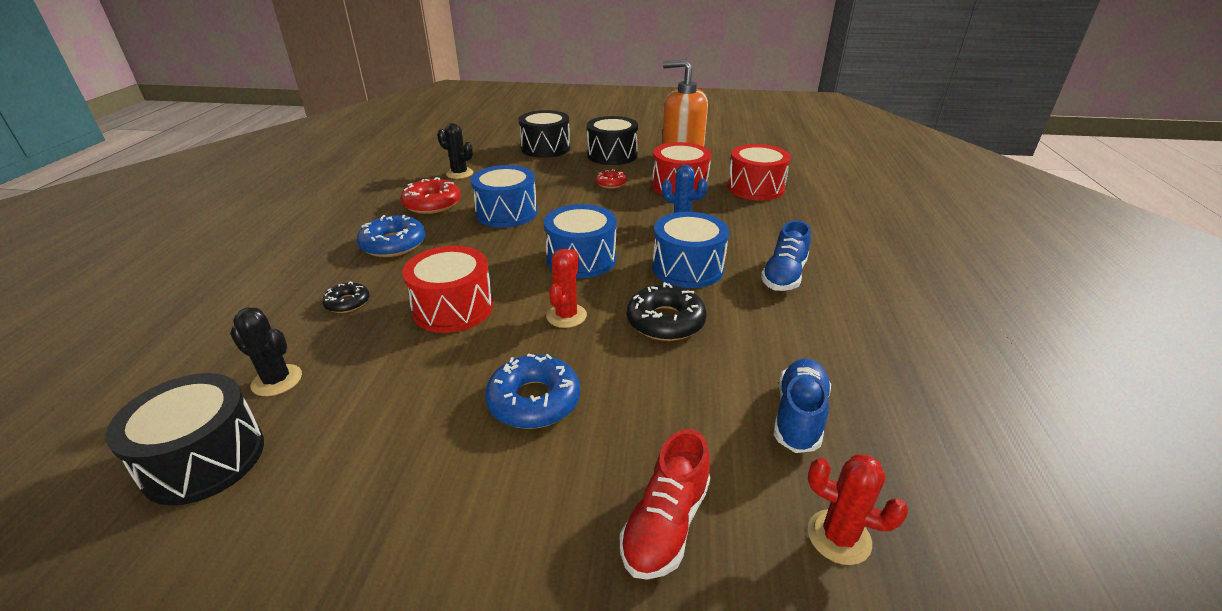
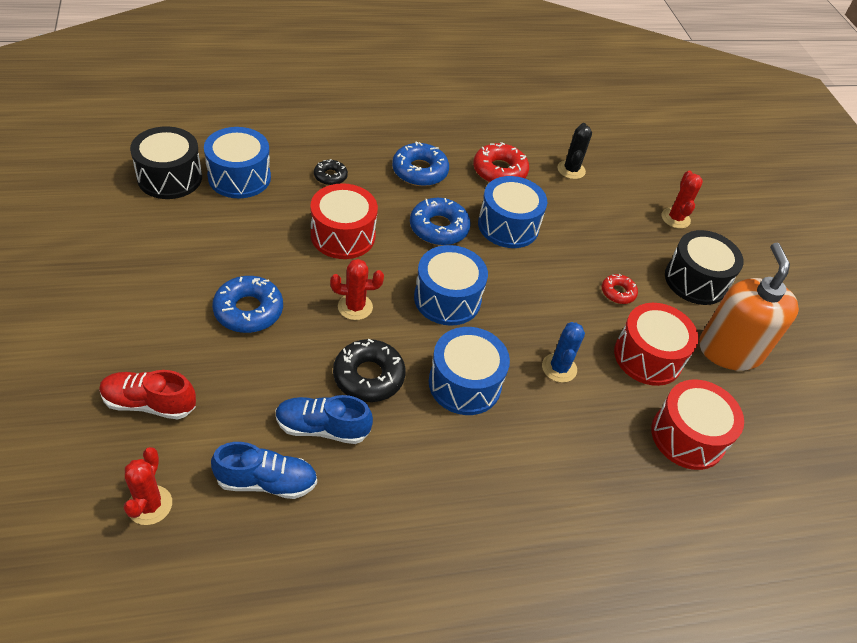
camera: 65 degrees right, 15 degrees up
(277, 380) = (239, 177): black cactus -> blue drum
(484, 247) = (439, 228): none -> blue donut
(545, 148) = (675, 218): black drum -> red cactus
(784, 275) = (483, 470): blue shoe -> blue shoe (322, 428)

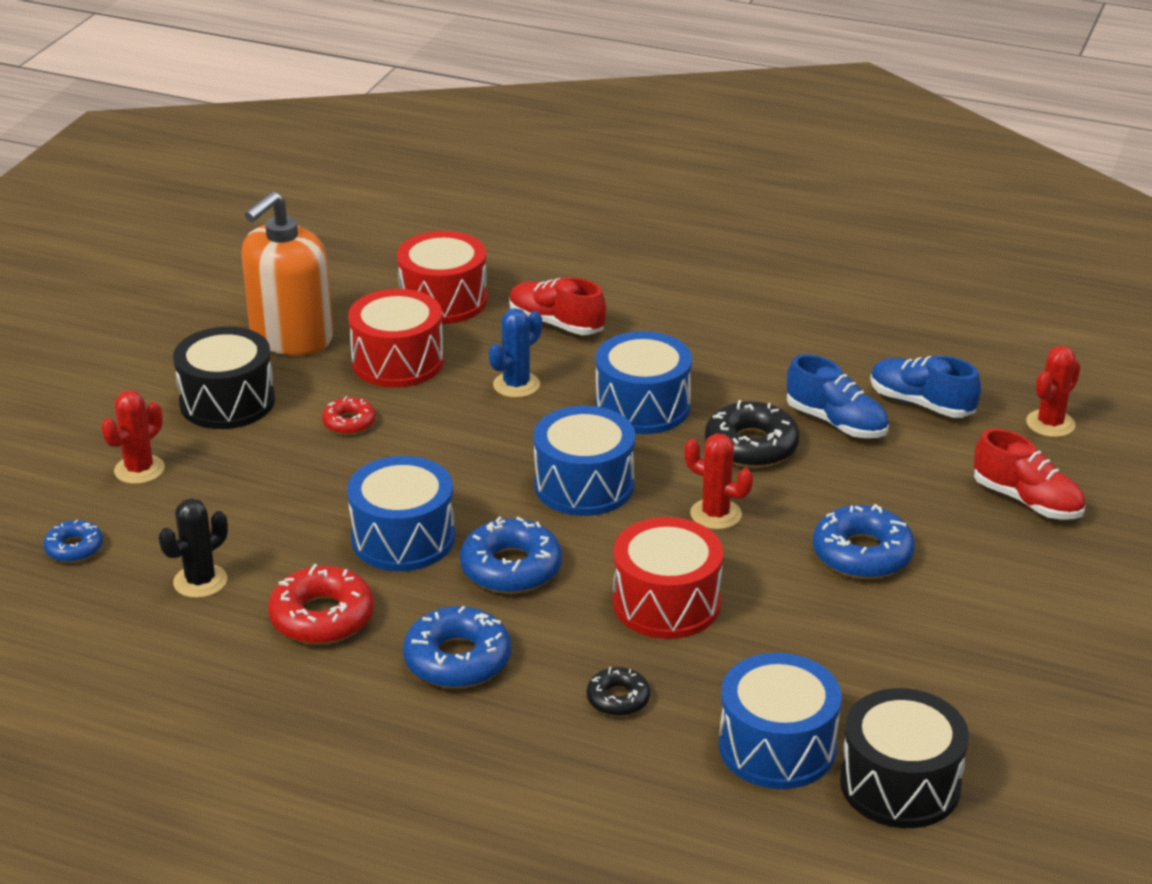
camera: 140 degrees left, 15 degrees down
(591, 448) = (556, 324): none -> red shoe
(643, 167) = (74, 548): none -> blue donut

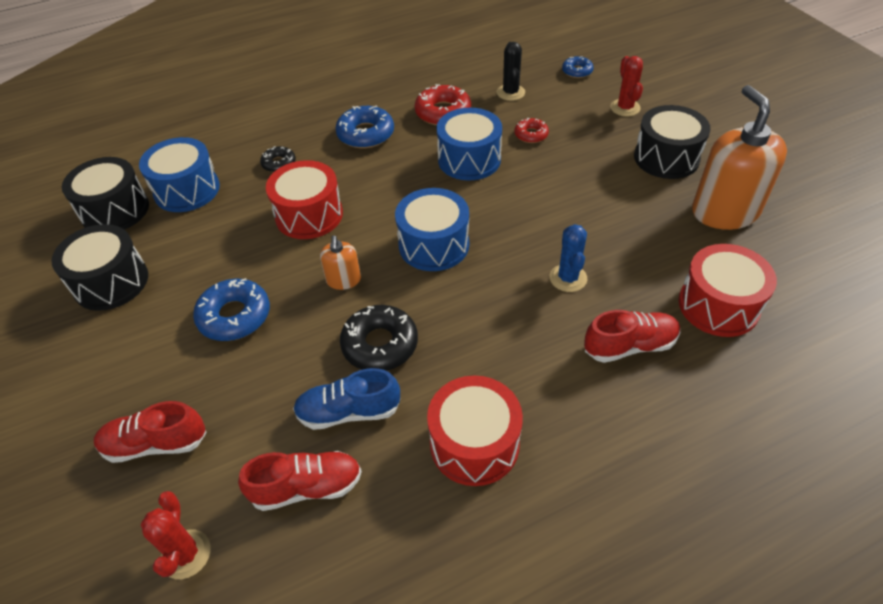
camera: 135 degrees right, 15 degrees up
(349, 422) = (597, 190): red donut -> red donut (531, 135)
(397, 361) = (649, 241): red drum -> red drum (474, 443)
(511, 568) = (402, 181): blue donut -> none
(642, 406) = (480, 322): blue drum -> none
(715, 514) = (343, 280): red cactus -> orange soap dispenser
(921, 404) = (306, 487): blue shoe -> red shoe
(972, 681) = (111, 282): none -> black drum

